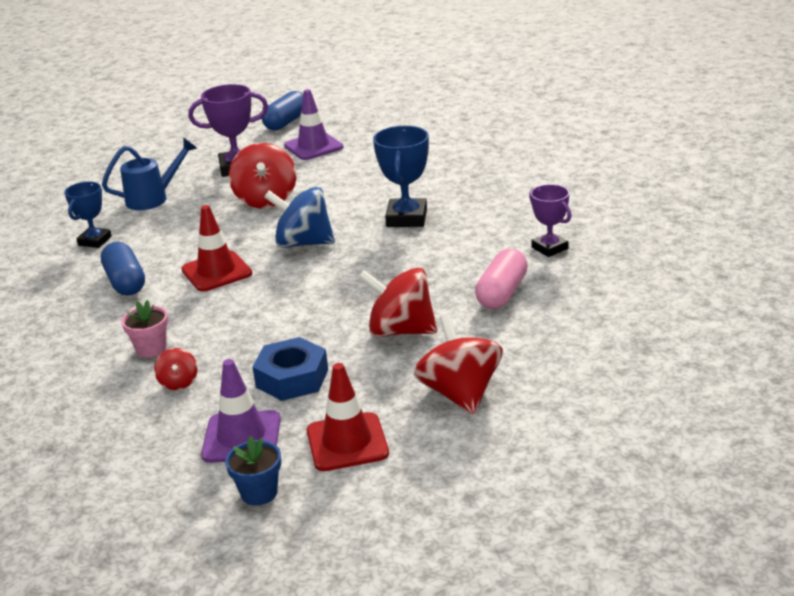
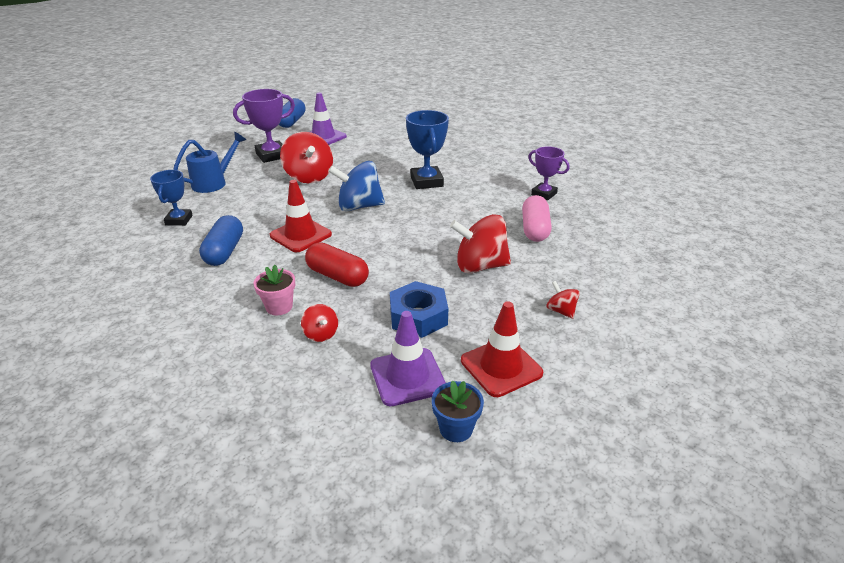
camera: 20 degrees left, 5 degrees up
(125, 282) = (224, 251): blue capsule -> blue capsule turned 45 degrees clockwise
(230, 323) = (337, 276): none -> red capsule
(460, 393) = (561, 311): red spinning top -> red spinning top, size x0.49

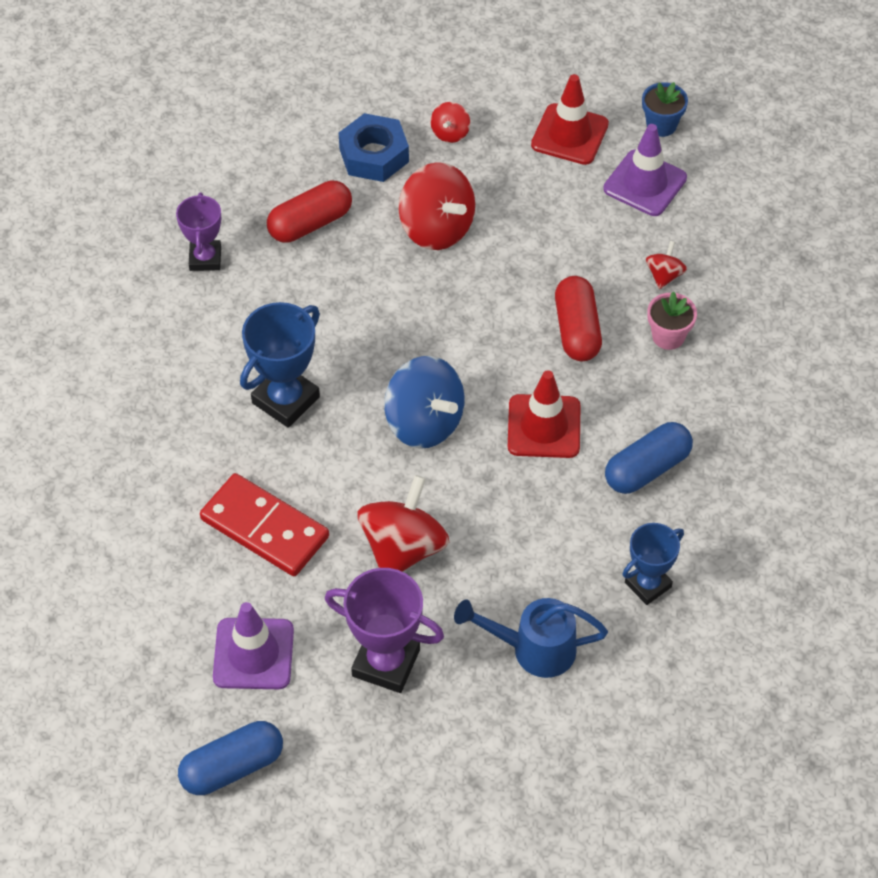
camera: 130 degrees left, 20 degrees up
(370, 156) = (264, 528): none -> red domino
(418, 316) = (567, 225): blue nut -> blue nut (374, 155)
(534, 229) = (310, 223): pink capsule -> red capsule

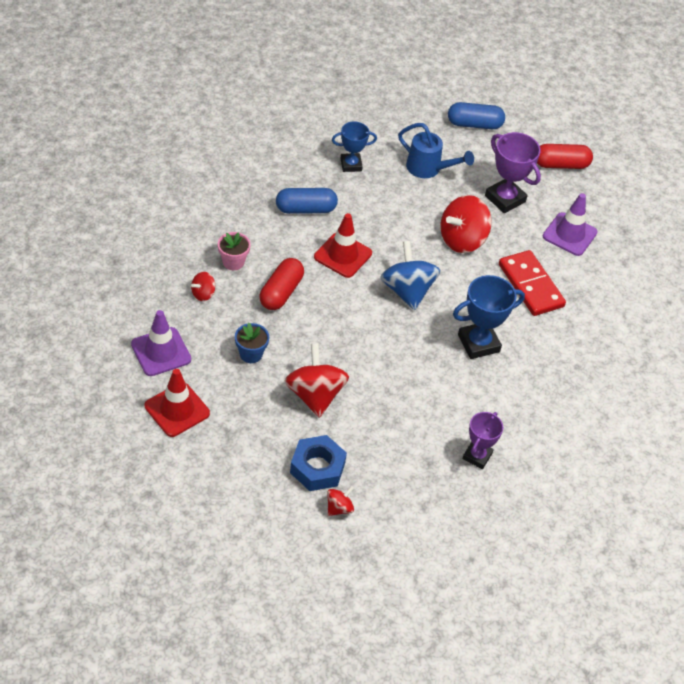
camera: 155 degrees left, 5 degrees down
(232, 767) = (605, 197): blue capsule -> blue capsule (474, 124)
(310, 223) = (393, 442): red capsule -> red capsule (561, 165)
(450, 133) = (254, 455): red spinning top -> red spinning top (339, 508)
(661, 125) = (112, 383): blue flower pot -> blue flower pot (251, 354)

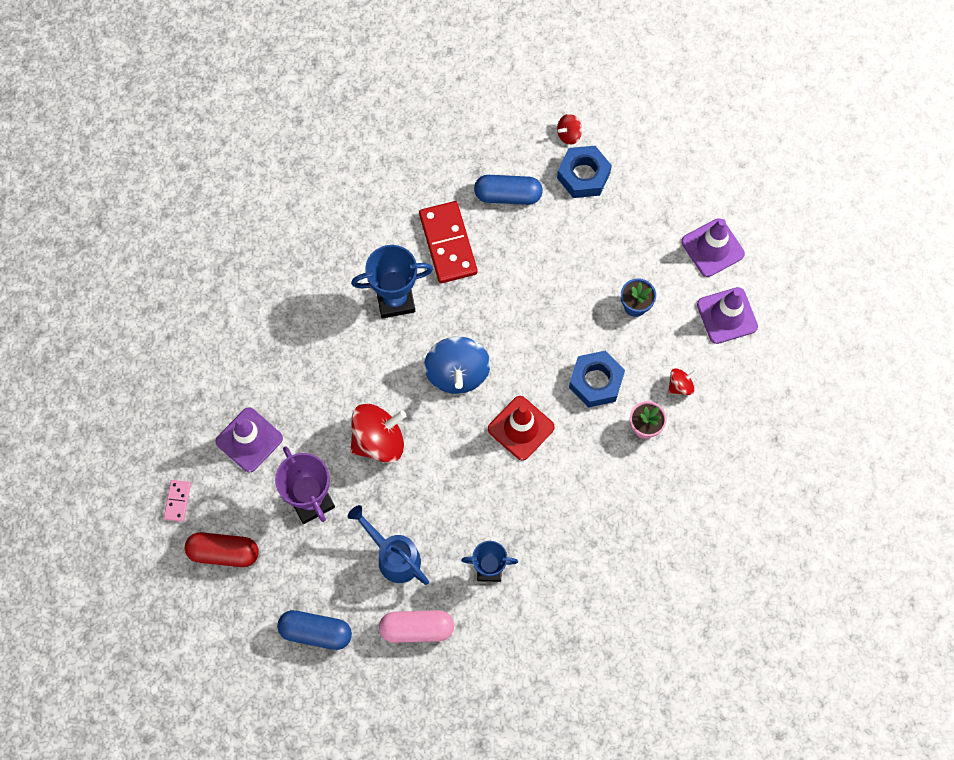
camera: 165 degrees left, 20 degrees up
(177, 410) = (712, 248): red traffic cone -> purple traffic cone
(281, 292) = (596, 382): red capsule -> blue nut
(305, 209) = (554, 500): blue capsule -> blue capsule (508, 195)
(315, 395) = (575, 252): red spinning top -> none
(399, 129) = (417, 629): none -> pink capsule
(477, 456) = (428, 174): purple trophy -> none
(531, 285) = (317, 370): red domino -> red domino (447, 244)
(610, 193) = (177, 501): none -> pink domino

